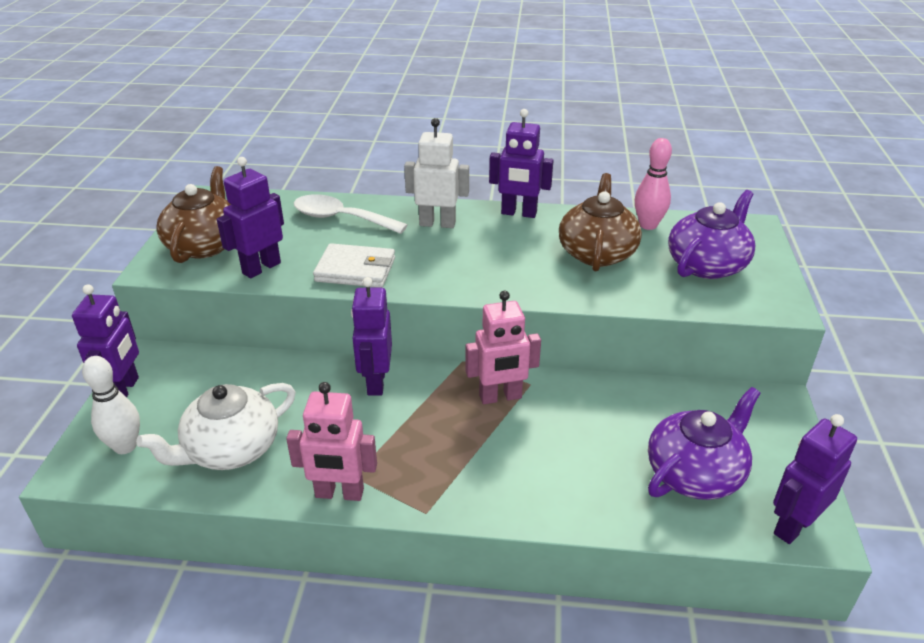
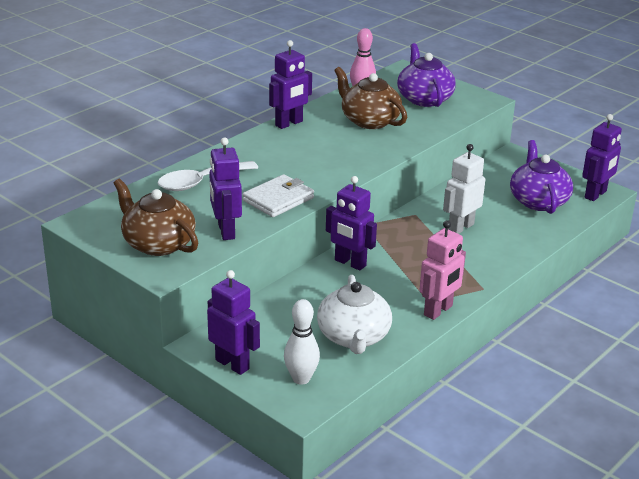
camera: 55 degrees left, 5 degrees down
(437, 224) = (261, 153): white robot -> white robot (460, 227)
(500, 397) = (415, 228): pink robot -> none
(793, 526) = (596, 194): purple robot -> purple robot turned 135 degrees counterclockwise

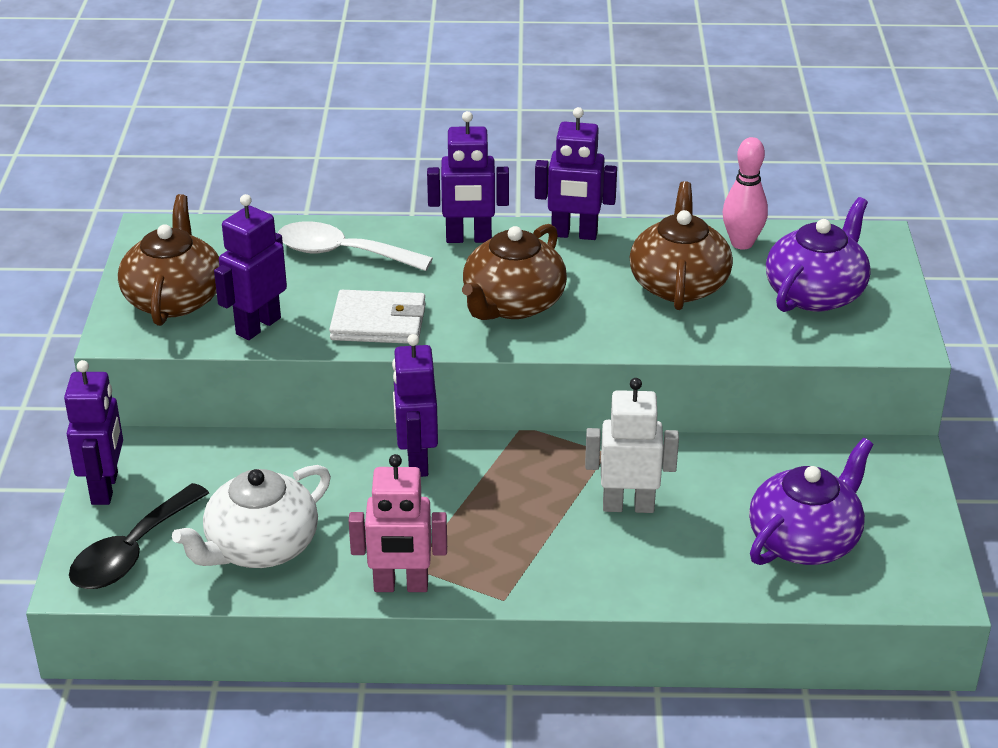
camera: 50 degrees right, 5 degrees up
(301, 379) = (132, 552): white bowling pin -> black spoon
(320, 162) = (512, 304): none -> brown teapot
(596, 194) = (911, 587): purple robot -> purple robot (468, 239)

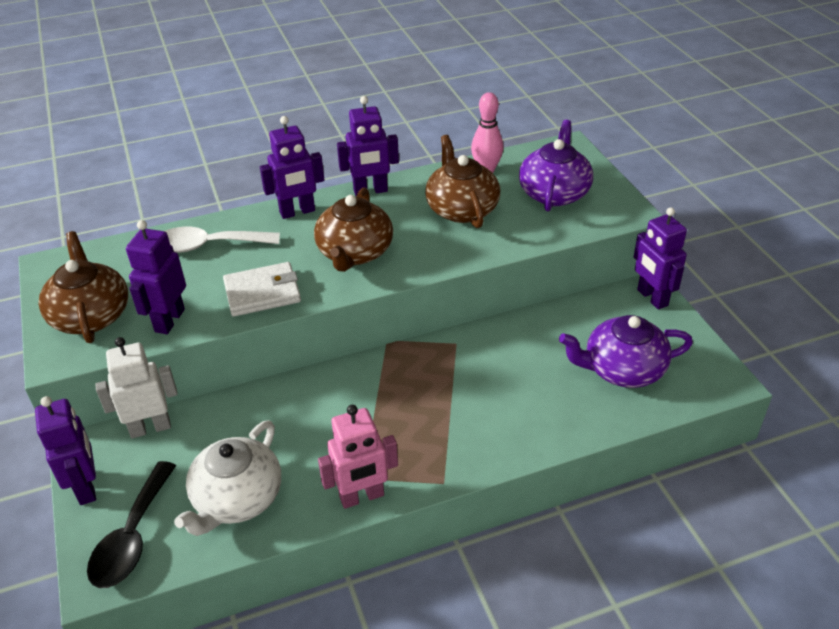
camera: 20 degrees left, 5 degrees up
(416, 461) = (324, 390): purple robot -> purple robot (652, 298)
(628, 506) = (492, 380): white robot -> white robot (150, 428)
(805, 540) = (622, 369): purple teapot -> purple teapot turned 120 degrees counterclockwise

